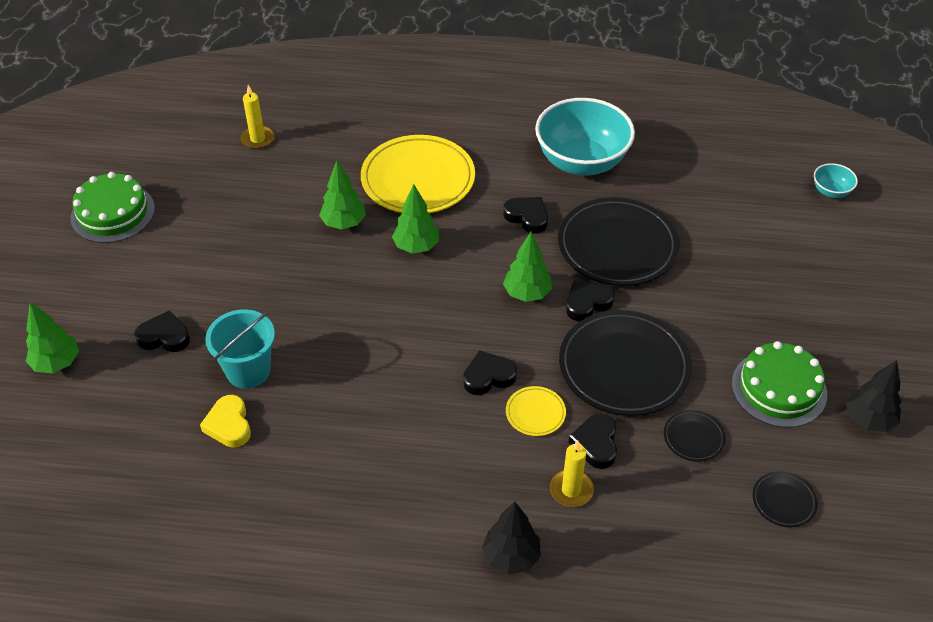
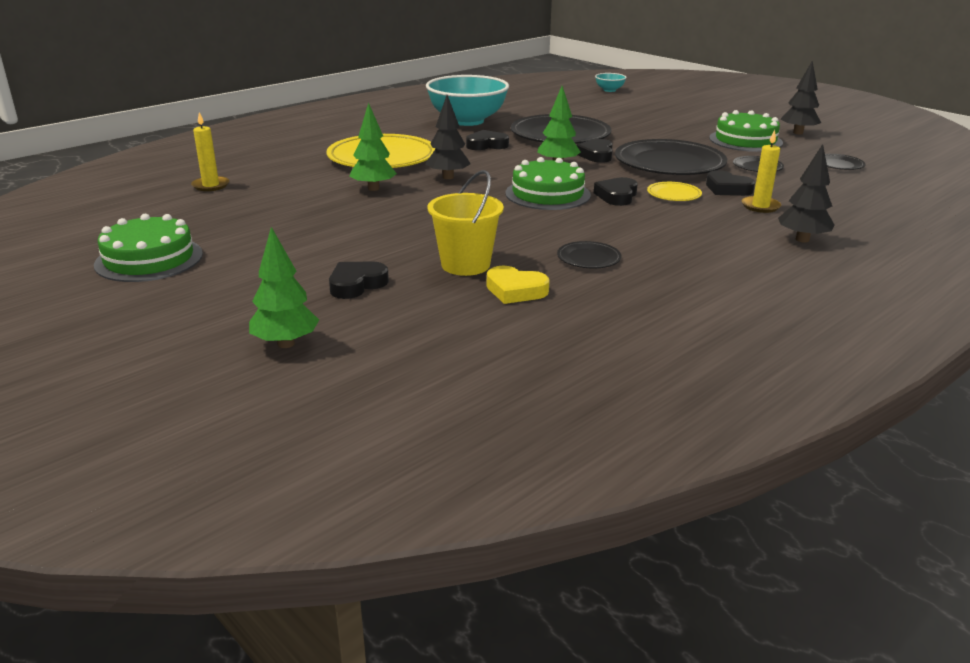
camera: 50 degrees left, 20 degrees down
(248, 370) = (465, 265): turquoise bucket -> yellow bucket
(327, 433) = (588, 258): none -> black plate
(416, 247) = (448, 177): green tree -> black tree
(444, 330) = (547, 194): none -> green cake

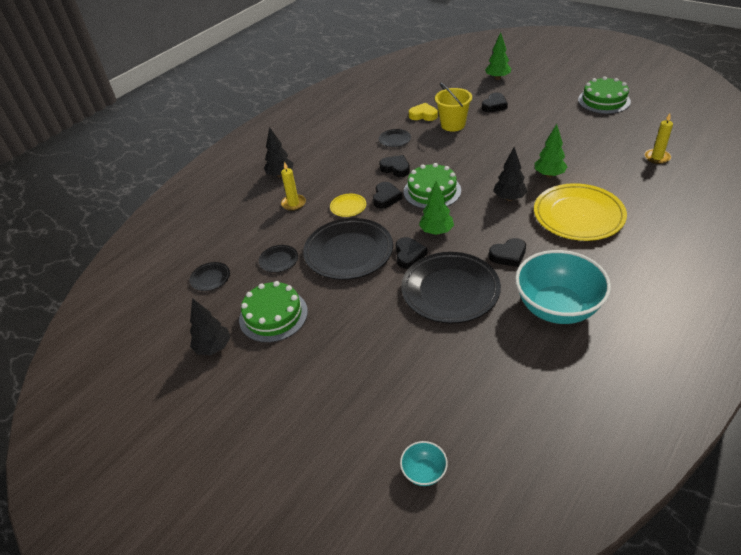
camera: 175 degrees right, 15 degrees up
(727, 189) = (310, 221): black heart -> black heart (396, 168)

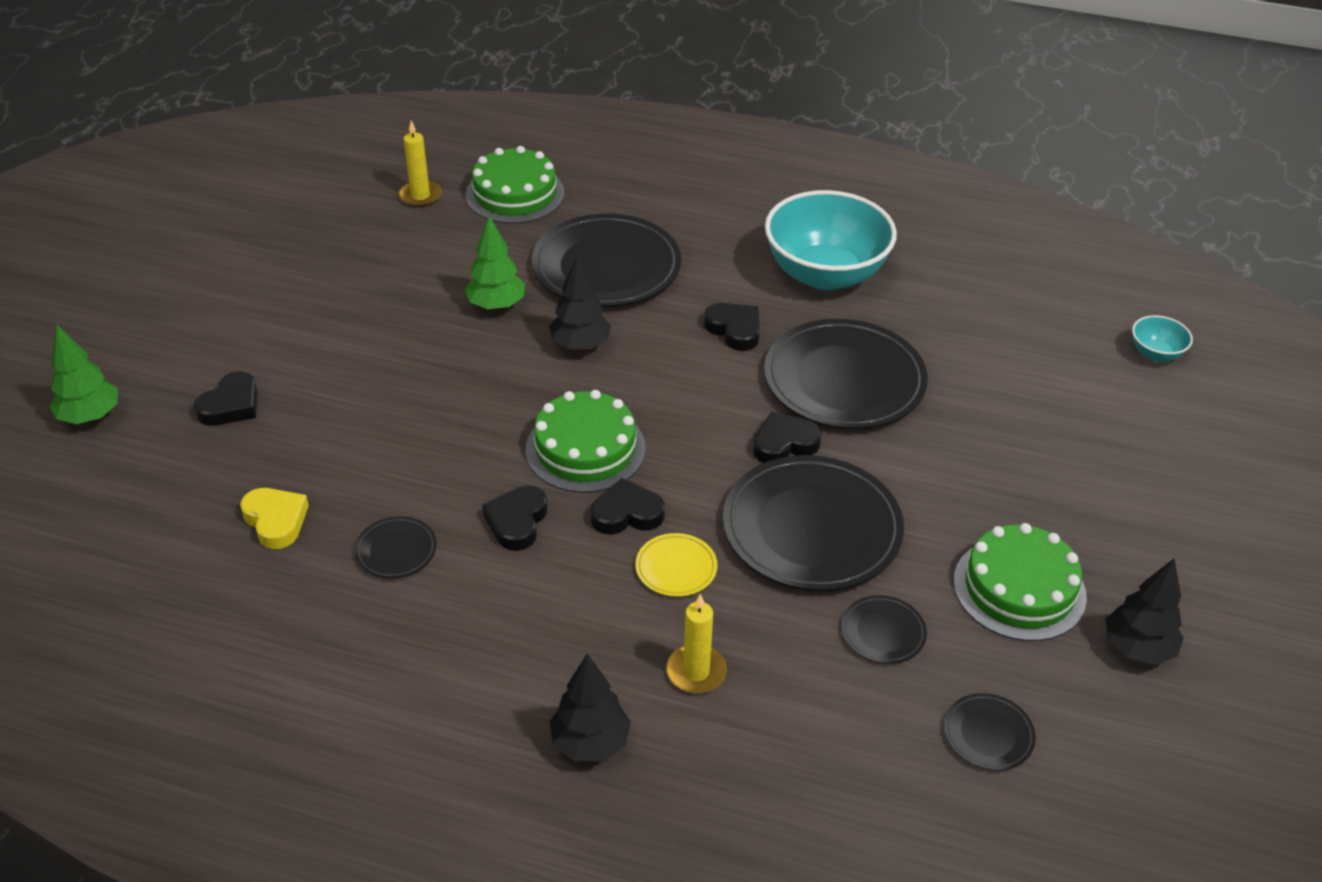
camera: 115 degrees left, 0 degrees up
(423, 115) = (276, 521): yellow heart -> yellow heart turned 150 degrees clockwise
(436, 232) = (707, 421): green tree -> none
(453, 125) = (321, 460): yellow bucket -> none
(494, 105) = (231, 405): black heart -> black heart turned 105 degrees clockwise
(578, 215) = (606, 267): yellow plate -> black plate
(604, 100) = (217, 256): green cake -> green cake (515, 194)

